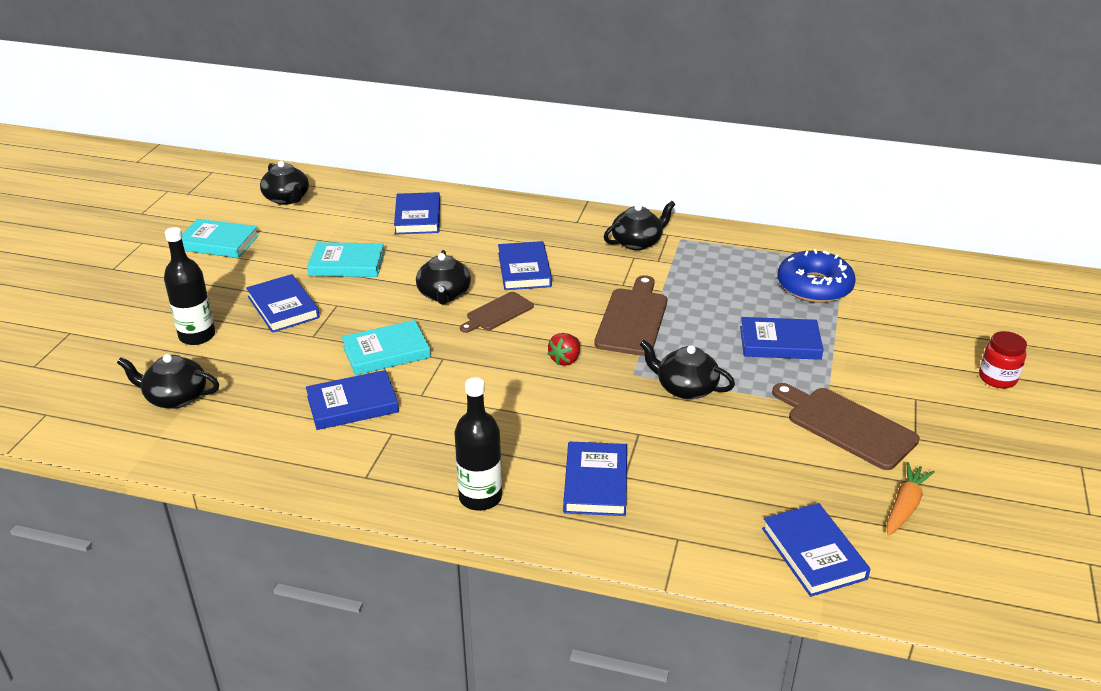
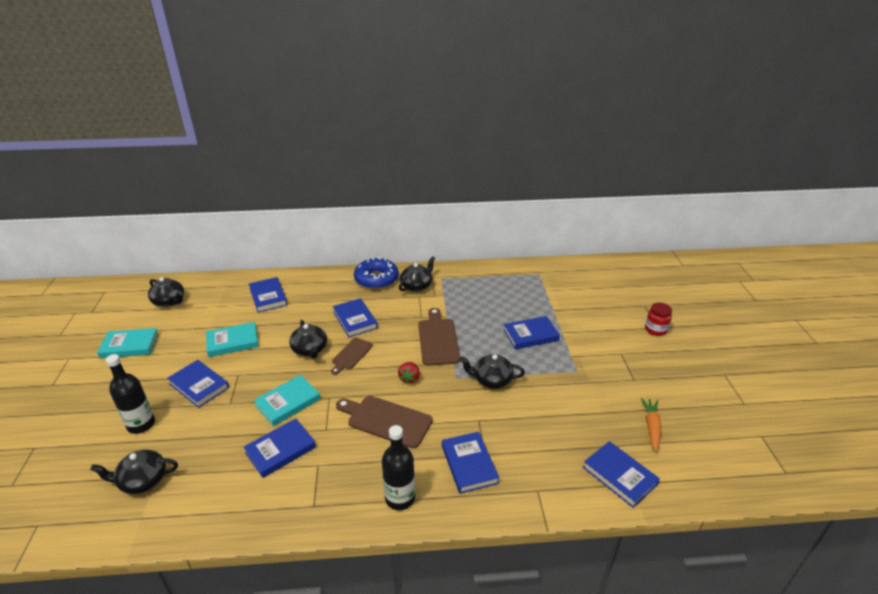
camera: 20 degrees left, 0 degrees up
(814, 286) = (531, 293): blue donut -> blue donut (376, 279)
(846, 426) = (594, 382): brown cutting board -> brown cutting board (386, 420)

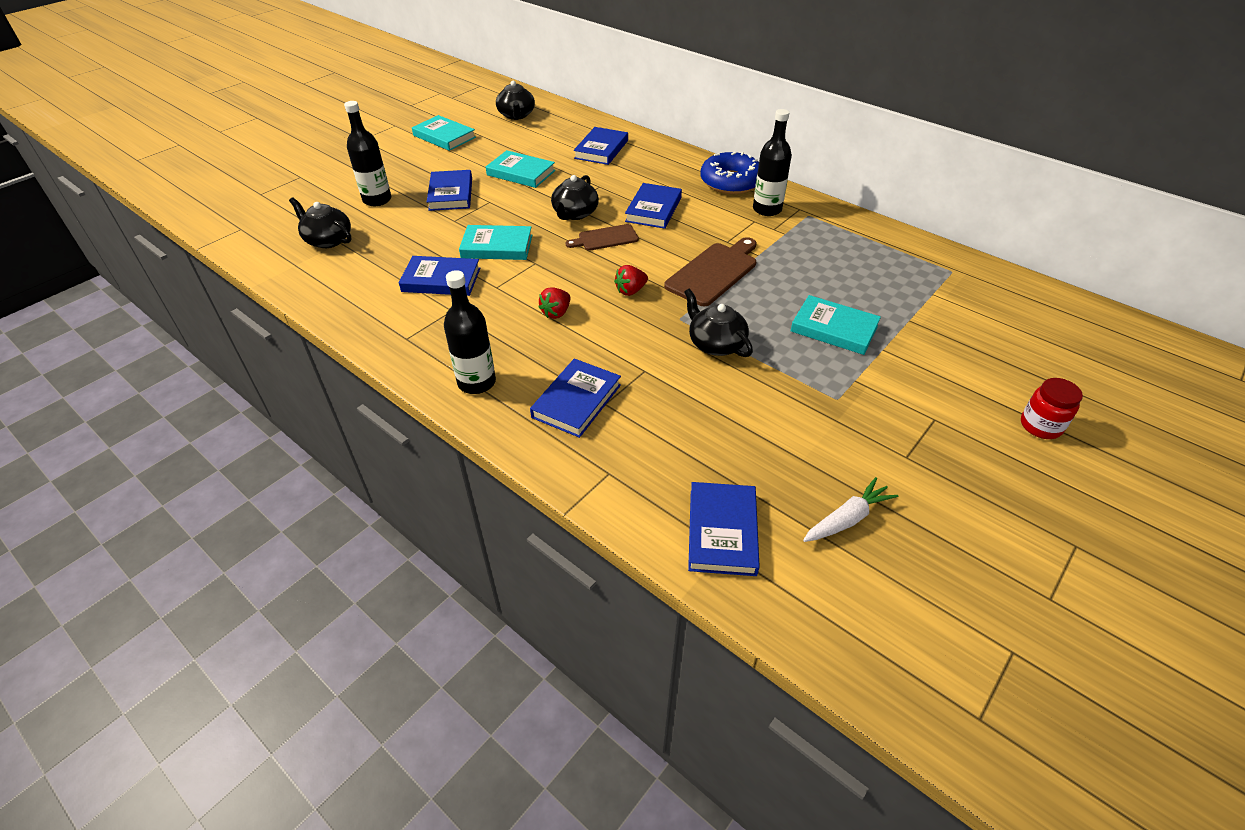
camera: 45 degrees right, 10 degrees up
(386, 420) = (556, 313): brown cutting board -> red strawberry
(417, 286) = (767, 209): black teapot -> black bottle
(530, 335) = (834, 329): blue book -> turquoise book
(651, 427) = (847, 519): orange carrot -> white carrot

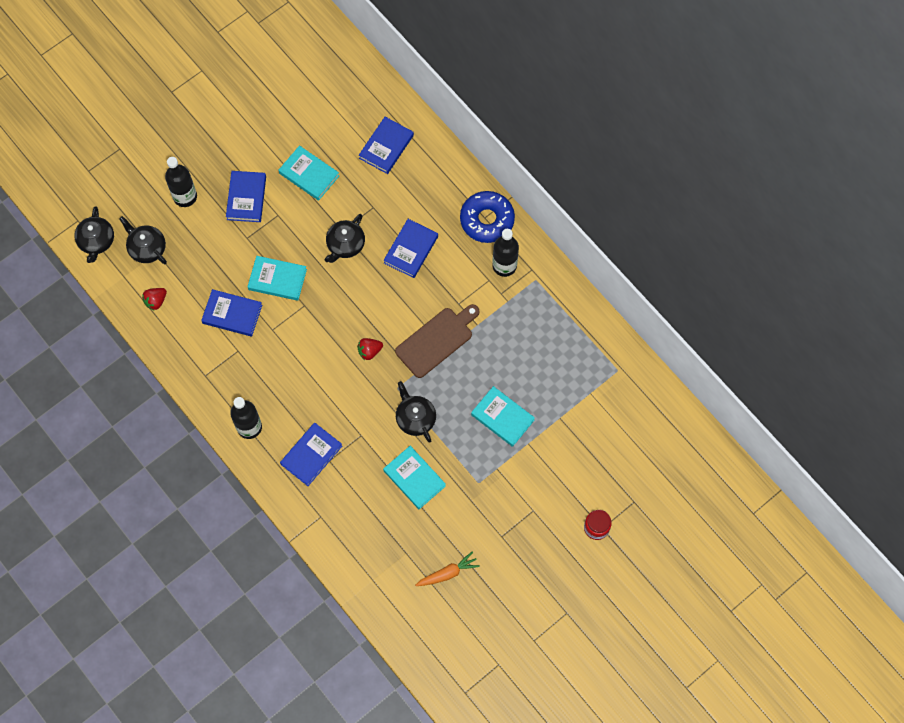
camera: 10 degrees right, 25 degrees up
(444, 136) = (246, 100): turquoise book -> turquoise book (414, 478)
(516, 115) = (317, 70): black teapot -> black teapot (96, 241)
(556, 313) = (311, 366): red strawberry -> red strawberry (156, 301)
(605, 238) = (363, 283): brown cutting board -> none
(722, 531) = (375, 569): blue book -> none
(847, 519) = (447, 573): white carrot -> orange carrot

